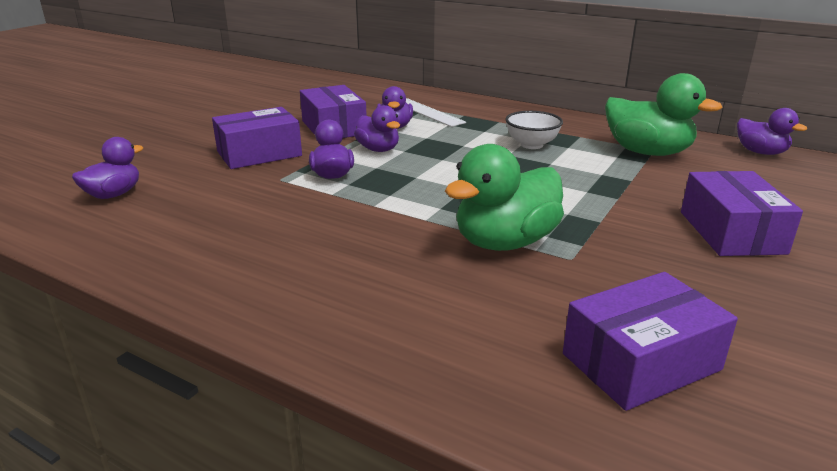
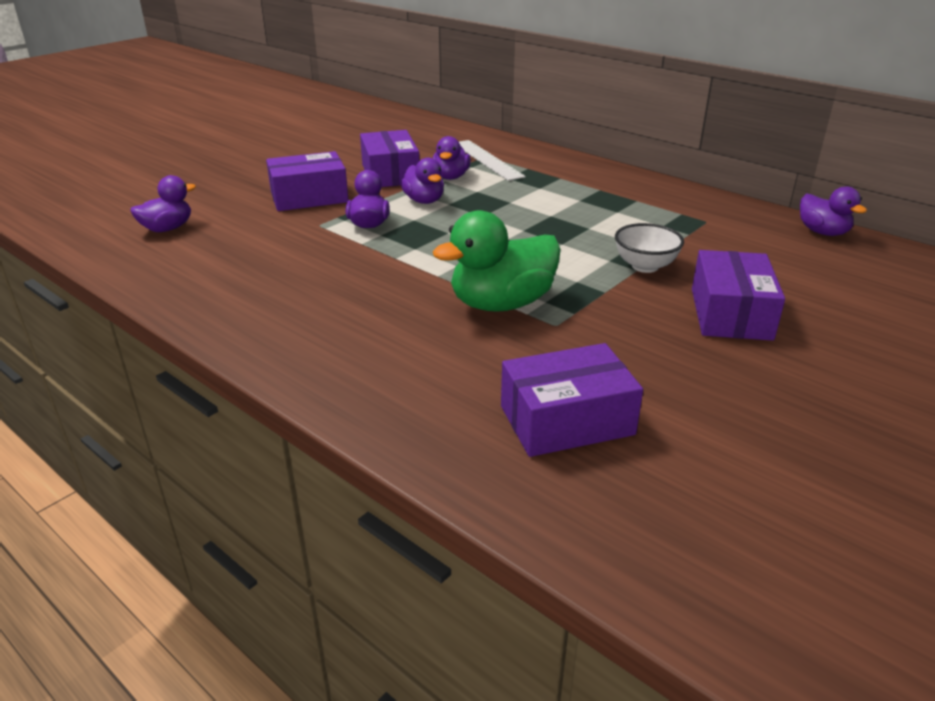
camera: 10 degrees right, 5 degrees up
(531, 145) = (580, 206): white bowl -> white bowl (645, 266)
(647, 152) = (698, 223): green duck -> none

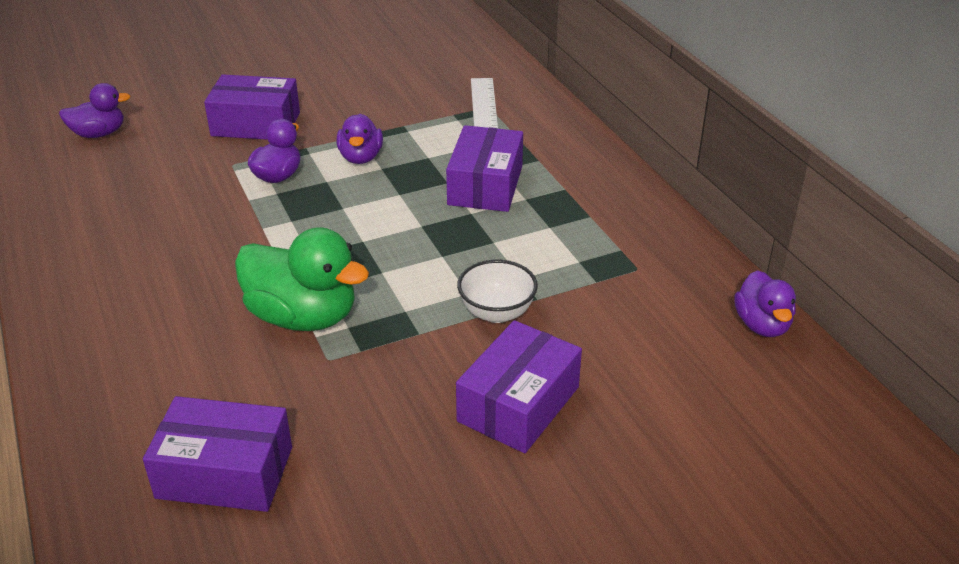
camera: 25 degrees right, 5 degrees up
(390, 174) = (363, 110): purple box -> purple box (485, 185)
(451, 177) = (420, 130): purple duck -> none
(501, 304) = (303, 317): green duck -> green duck turned 150 degrees counterclockwise

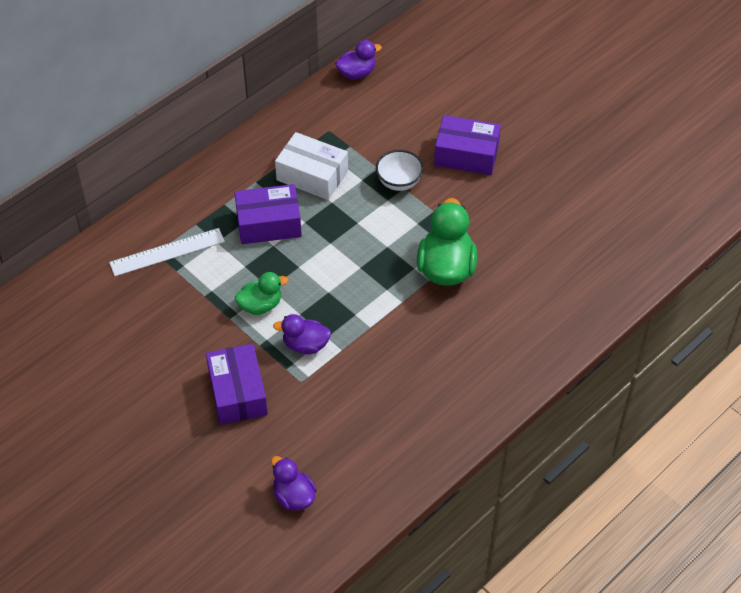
camera: 110 degrees left, 15 degrees up
(225, 472) = (573, 252): purple box -> none
(361, 157) = (260, 305): purple duck -> green duck
(552, 235) = (312, 175): none -> white box

